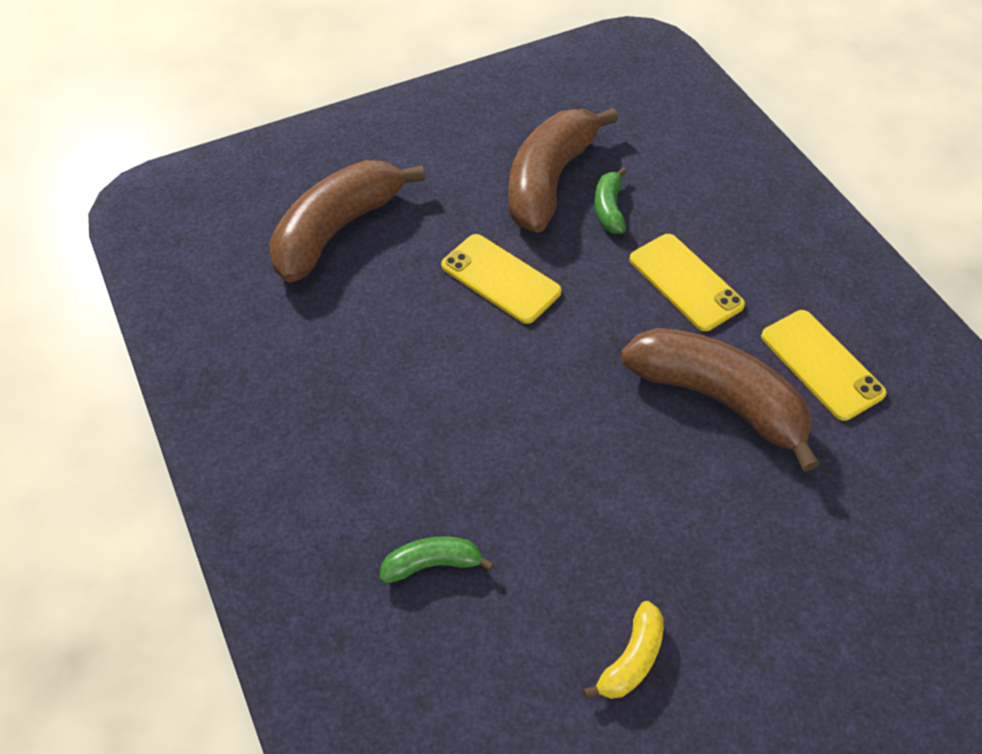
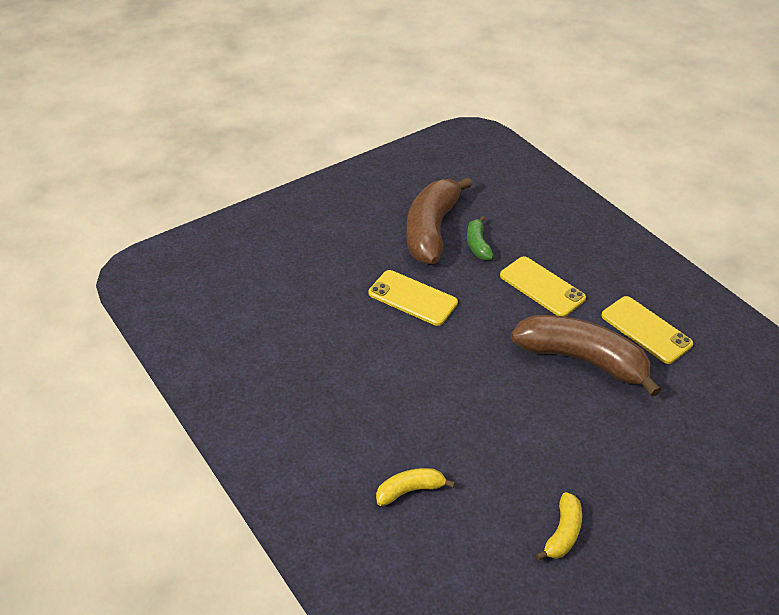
camera: 10 degrees left, 10 degrees down
(337, 229) = (287, 277): brown banana -> none
(432, 564) = (410, 490): green banana -> yellow banana

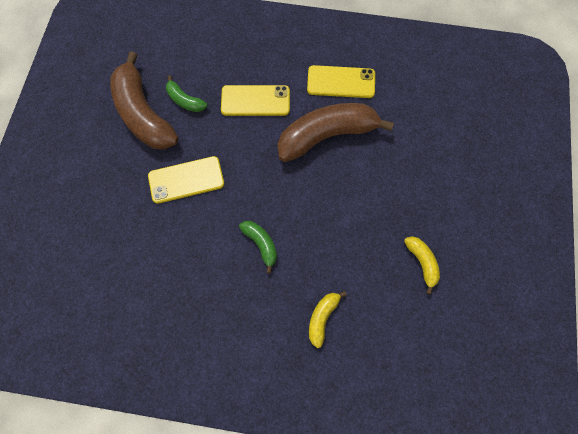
camera: 45 degrees left, 25 degrees up
(421, 391) = (261, 244): none -> green banana

